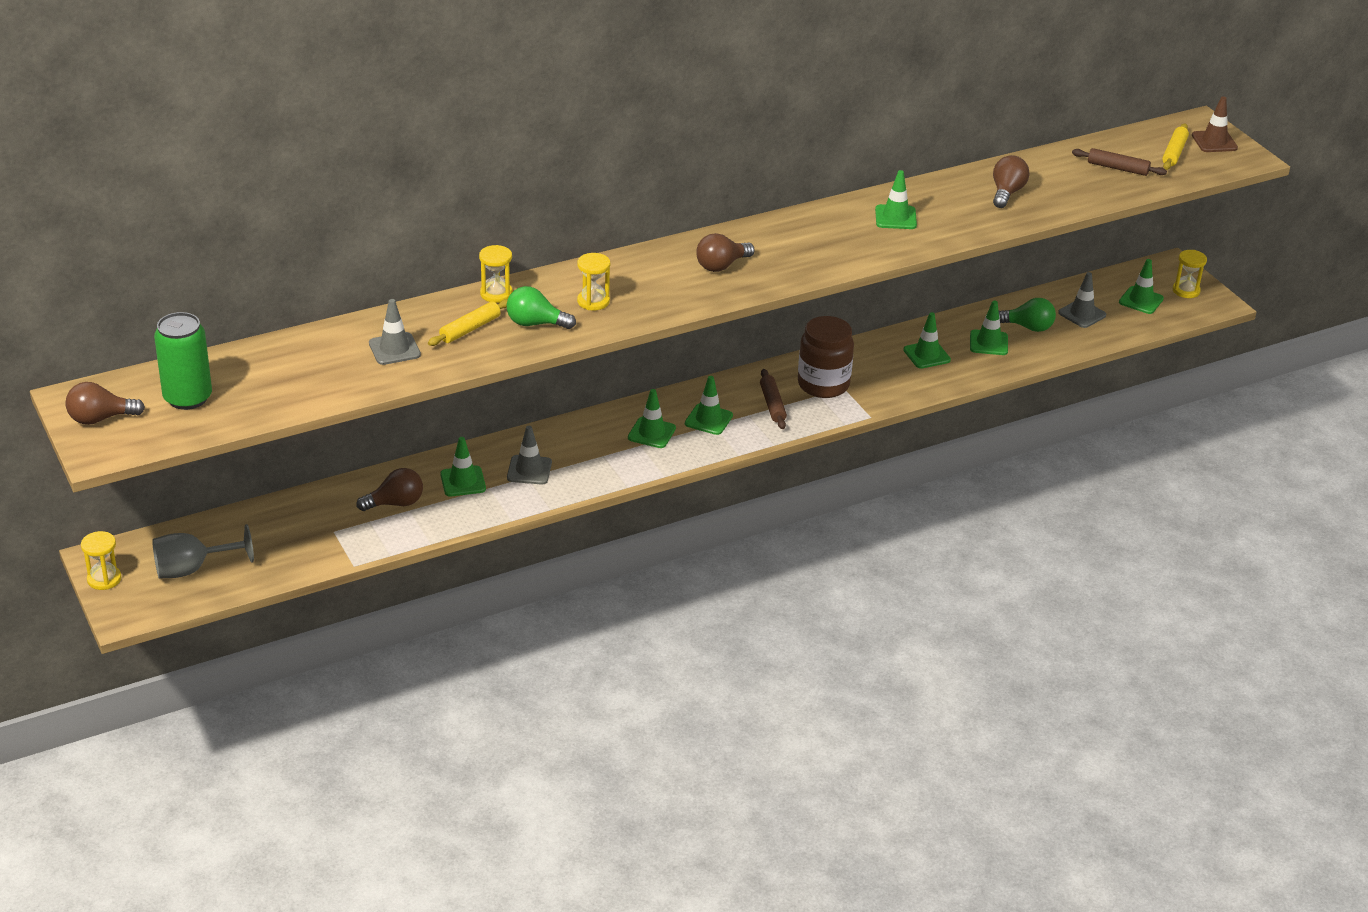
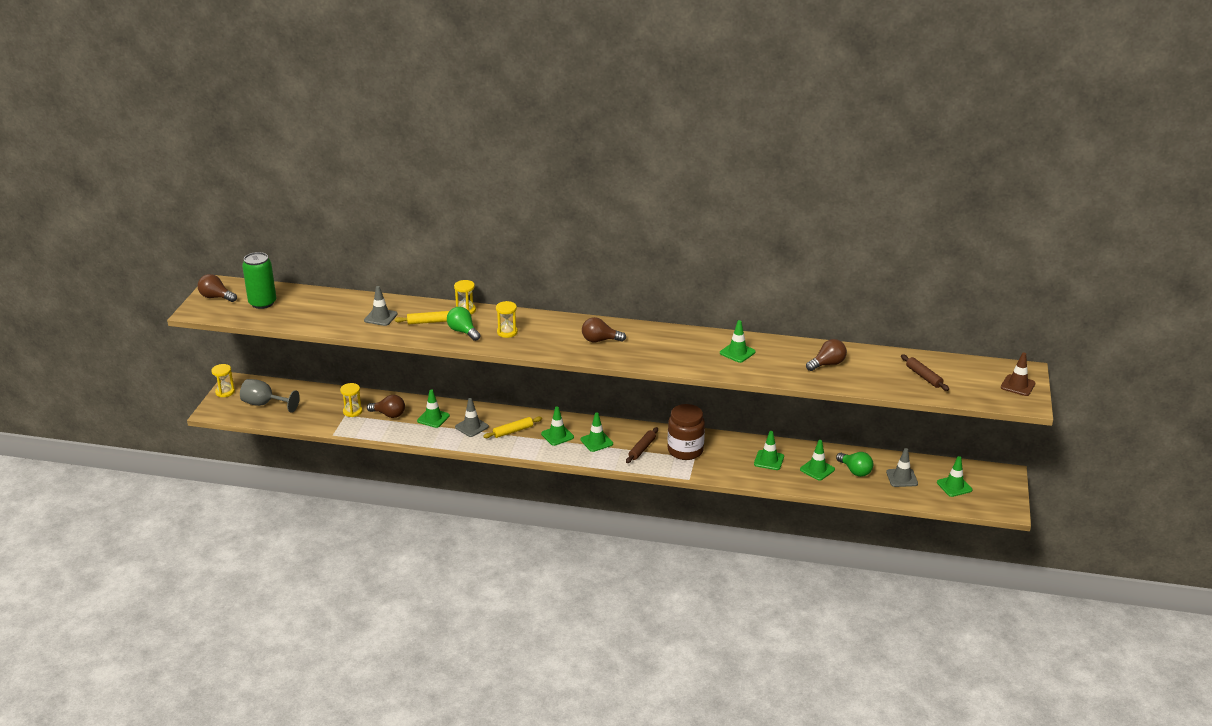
camera: 40 degrees right, 5 degrees down
(1174, 152) = (978, 382): yellow rolling pin -> yellow rolling pin (513, 431)
(1186, 291) = (995, 493): yellow hourglass -> yellow hourglass (352, 411)

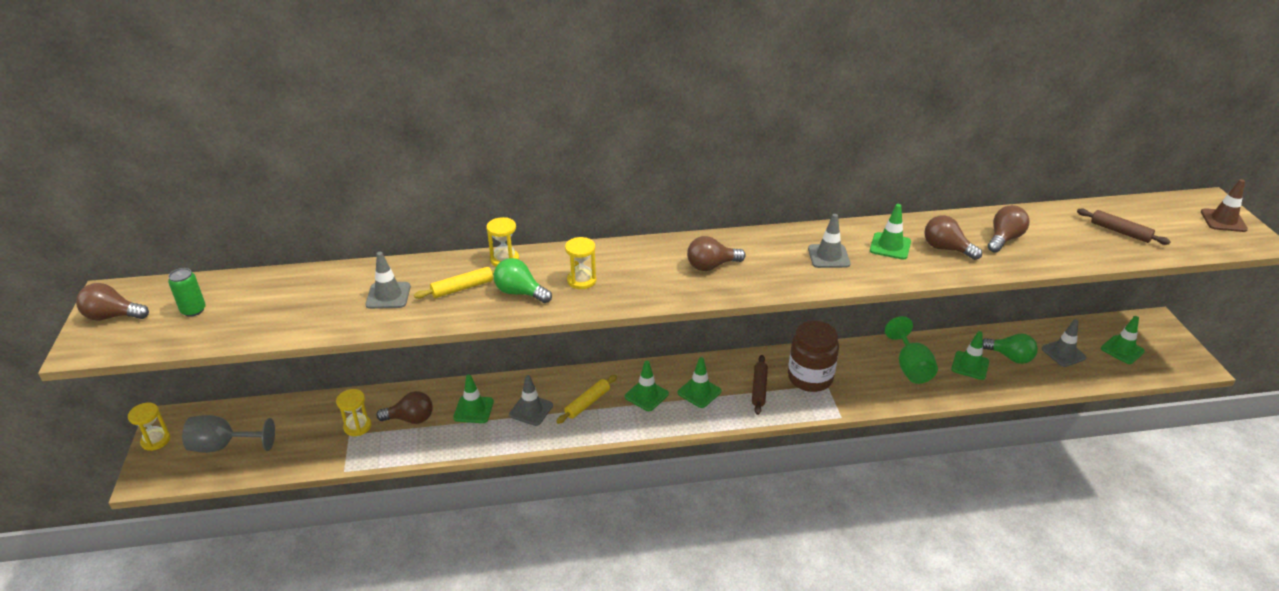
camera: 20 degrees left, 5 degrees up
(262, 303) = (193, 310): green can -> green can, size x0.57
(687, 350) = (828, 256): none -> grey traffic cone
(769, 460) = (910, 367): green traffic cone -> green goblet
(777, 362) = (946, 249): none -> brown light bulb

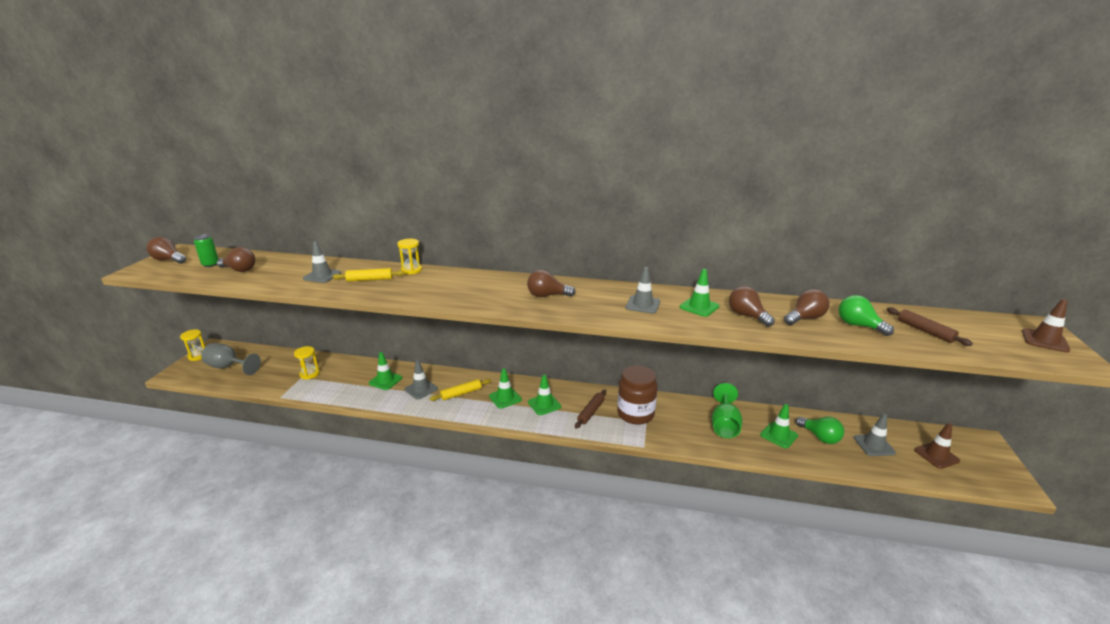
camera: 20 degrees right, 10 degrees down
(410, 419) = (343, 377): brown light bulb -> brown light bulb (240, 270)
(520, 293) = (402, 288): green light bulb -> green light bulb (858, 325)
(581, 280) = (449, 288): yellow hourglass -> none
(1122, 350) = (936, 455): green traffic cone -> brown traffic cone

